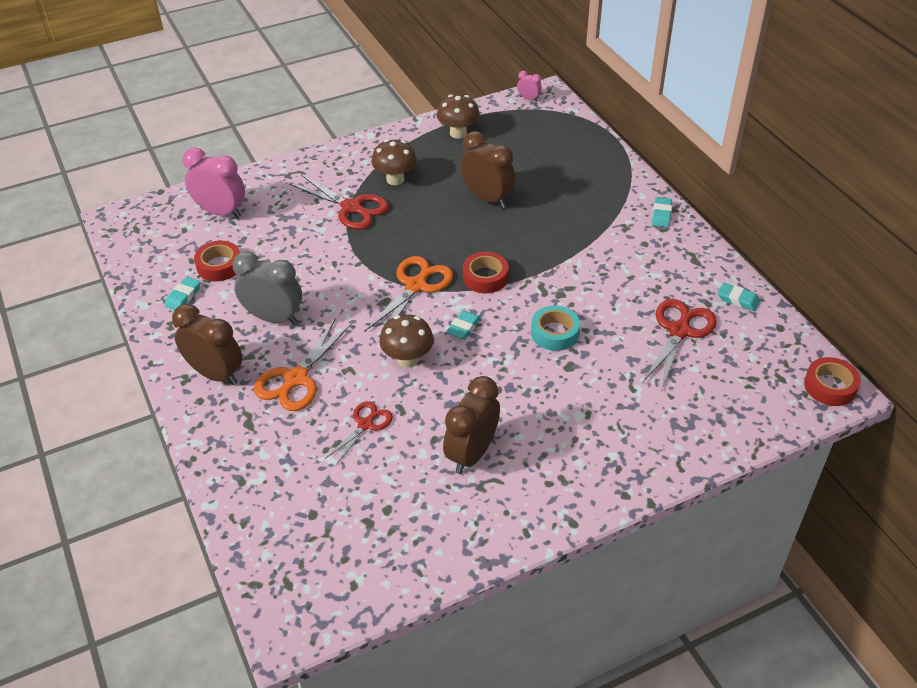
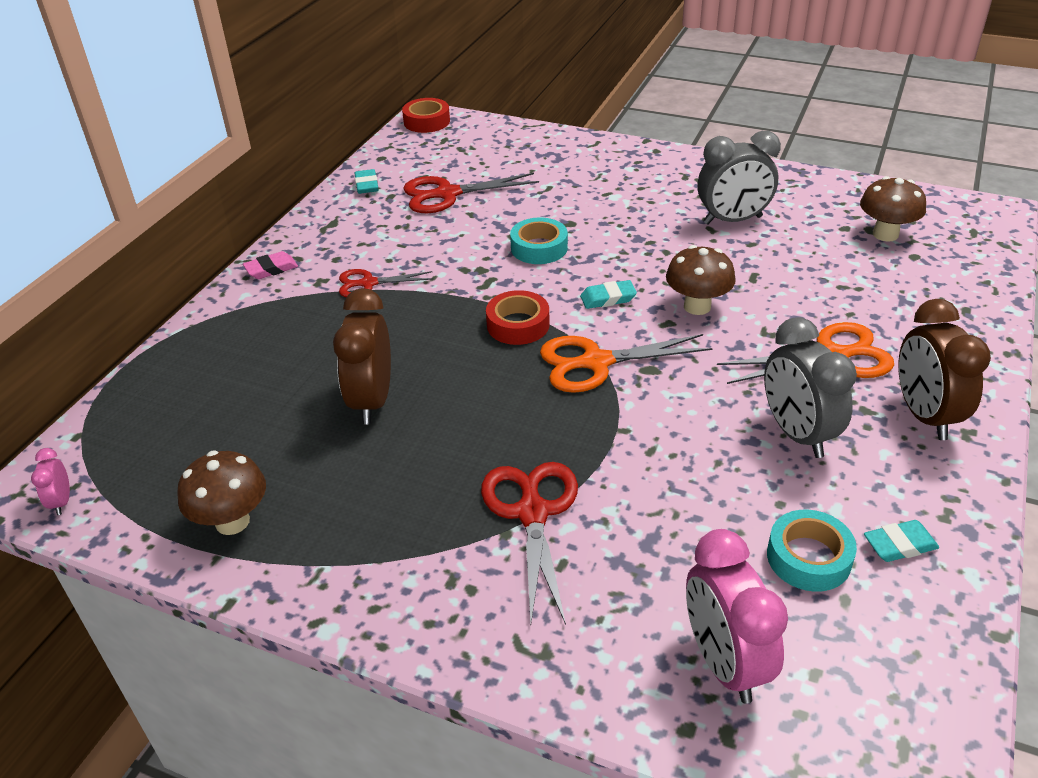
camera: 130 degrees left, 5 degrees down
(219, 266) = (808, 558): red tape -> turquoise tape
(365, 424) = (800, 284): red scissors -> red scissors (368, 283)
(395, 179) = (420, 513): brown mushroom -> brown mushroom (885, 234)
(471, 454) = (732, 220): brown clock -> grey clock
(661, 215) = (271, 269): turquoise eraser -> pink eraser

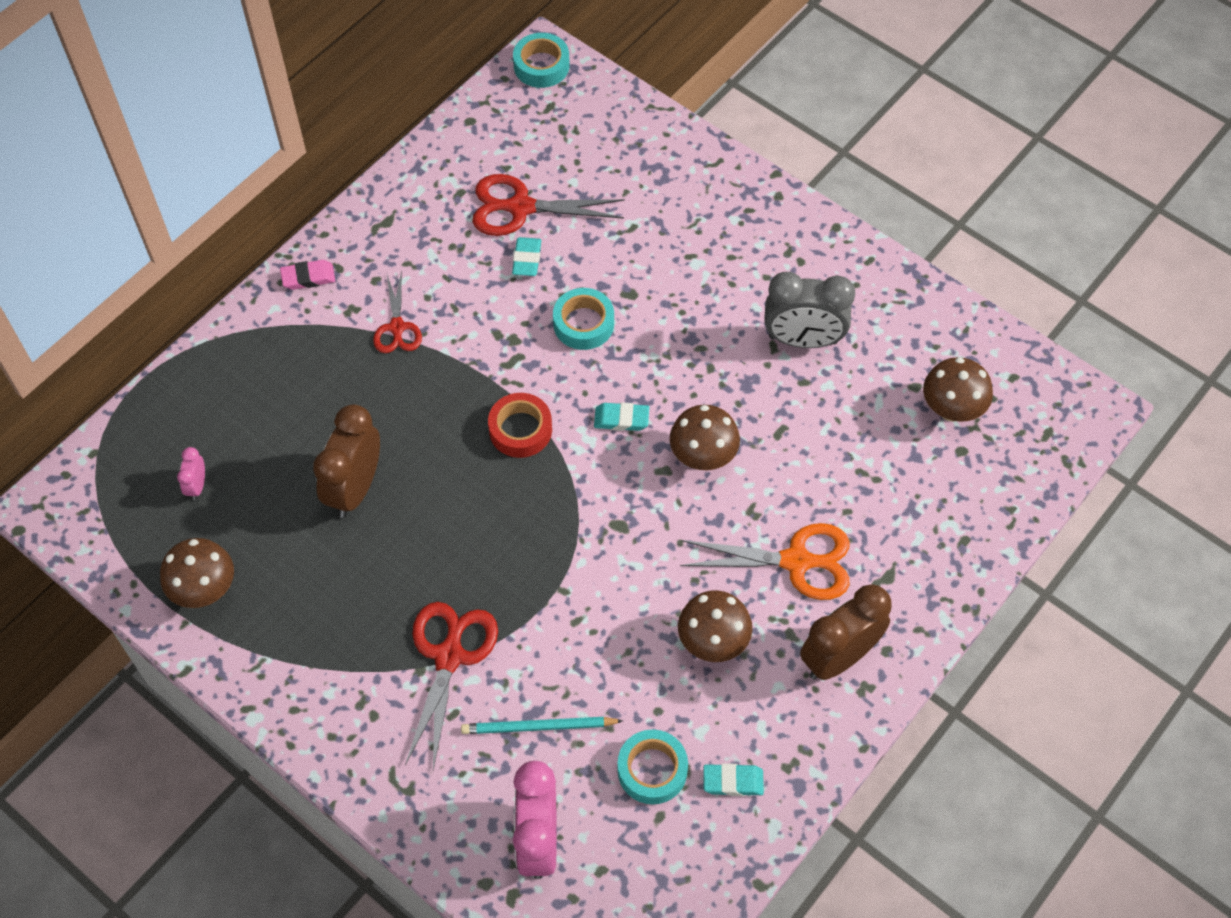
camera: 15 degrees right, 20 degrees up
(61, 502) = (72, 526): pink clock -> pink clock (197, 486)
(367, 185) = (440, 166): turquoise eraser -> turquoise eraser (527, 259)
(368, 283) = (397, 327): red scissors -> red scissors turned 105 degrees counterclockwise
(427, 121) = (541, 66): red tape -> turquoise tape
(596, 362) = (574, 502): orange scissors -> none
(662, 551) = (538, 727): none -> turquoise pencil
(797, 434) = (713, 642): grey clock -> brown mushroom
(924, 415) = (838, 657): brown clock -> brown clock turned 45 degrees clockwise

